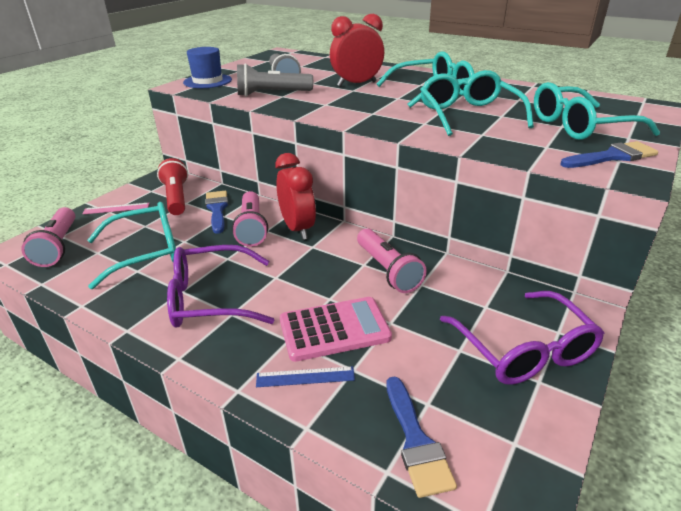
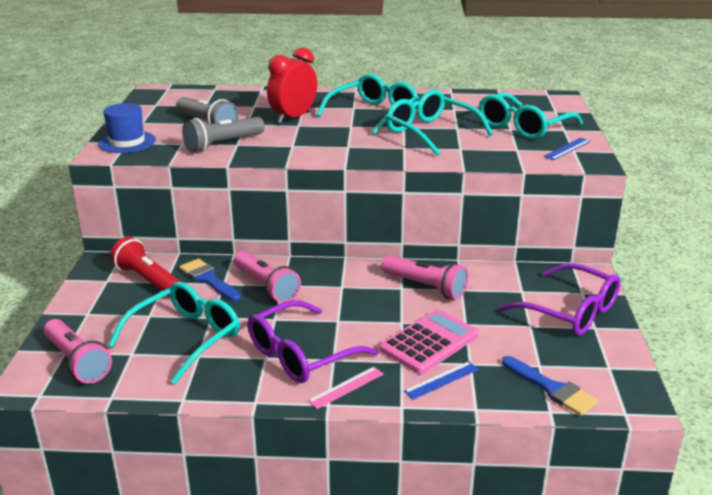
camera: 30 degrees left, 5 degrees down
(116, 208) = (91, 308): pink ruler -> pink ruler (346, 387)
(297, 229) = (311, 275): red clock -> none
(612, 157) = (567, 148): blue brush -> blue ruler

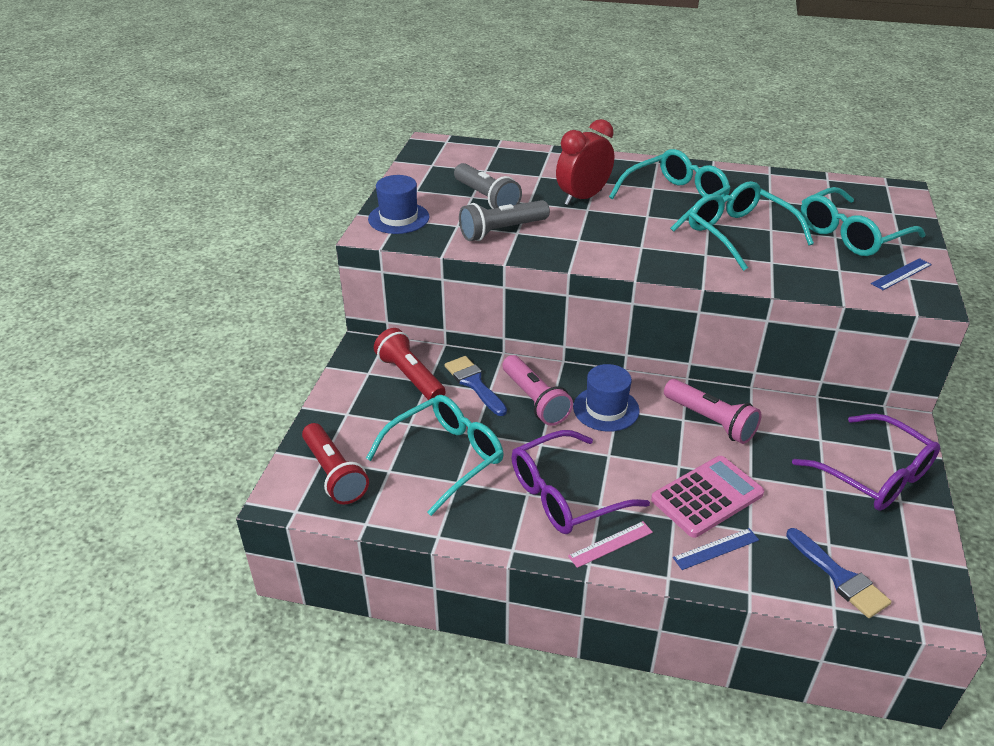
camera: 10 degrees right, 10 degrees up
(77, 361) = (334, 474): pink flashlight -> red flashlight
(331, 287) = (606, 409): none -> blue hat

